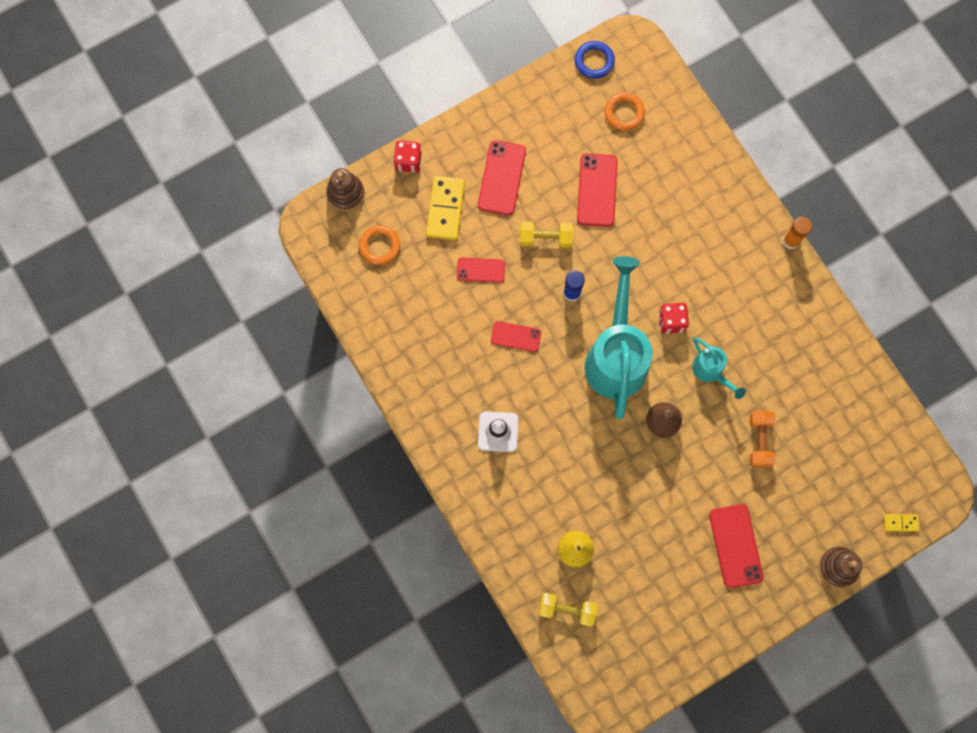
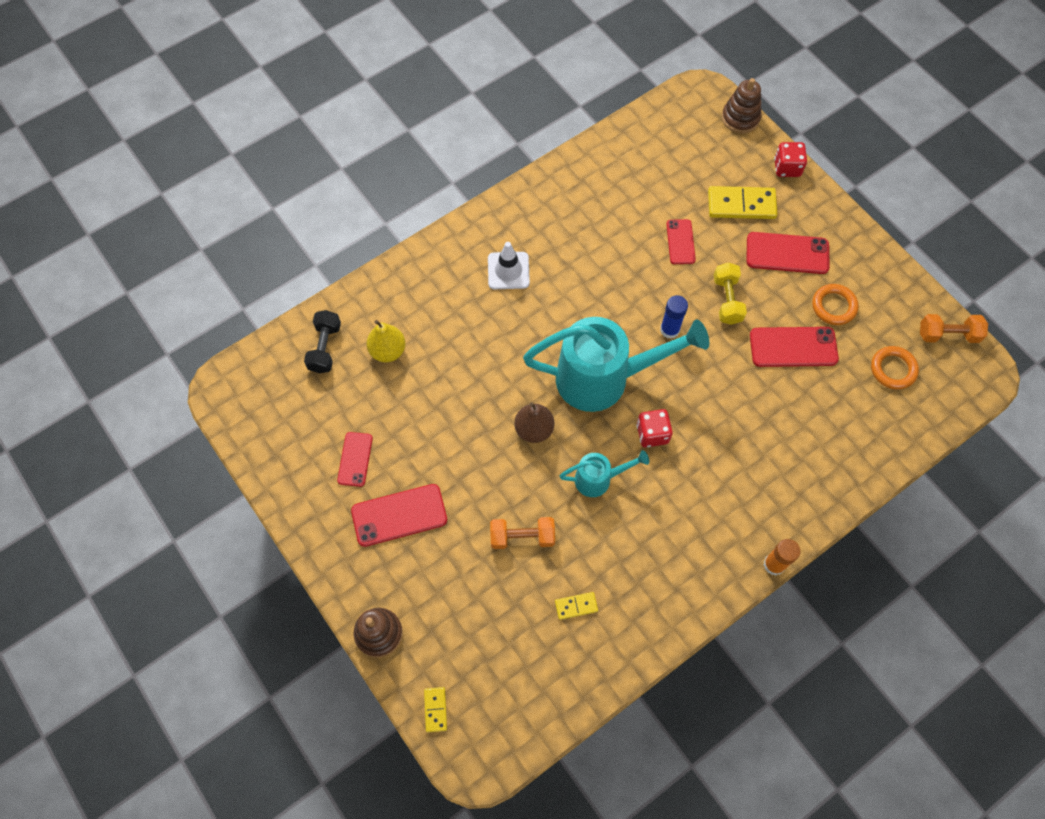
camera: 85 degrees right, 10 degrees down
(380, 246) = (690, 151): orange ring -> orange ring (833, 306)
(516, 336) = (612, 279): red phone -> red phone (355, 459)
(567, 609) = (325, 347): yellow dumbbell -> black dumbbell
(594, 61) = (948, 334): blue ring -> orange dumbbell
(711, 371) = (598, 479): turquoise watering can -> turquoise watering can turned 150 degrees counterclockwise
(820, 402) = (576, 606): none -> yellow domino

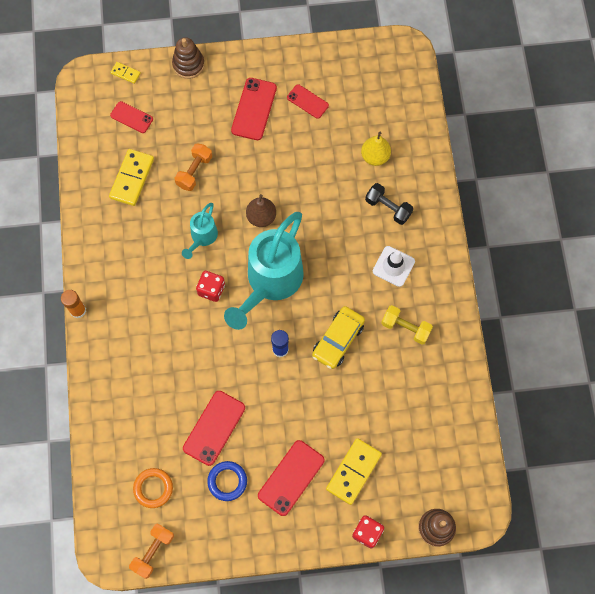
camera: 120 degrees right, 5 degrees up
(325, 347) = (400, 120): black dumbbell -> black dumbbell (388, 208)
(576, 606) = (132, 178): yellow domino -> yellow domino, size x1.96
(622, 282) = (338, 340): none -> yellow car
(680, 242) = (347, 403): red phone -> red phone (131, 117)
(727, 300) = (279, 405): yellow dumbbell -> yellow dumbbell (405, 328)
(833, 306) = (227, 481): orange ring -> blue ring

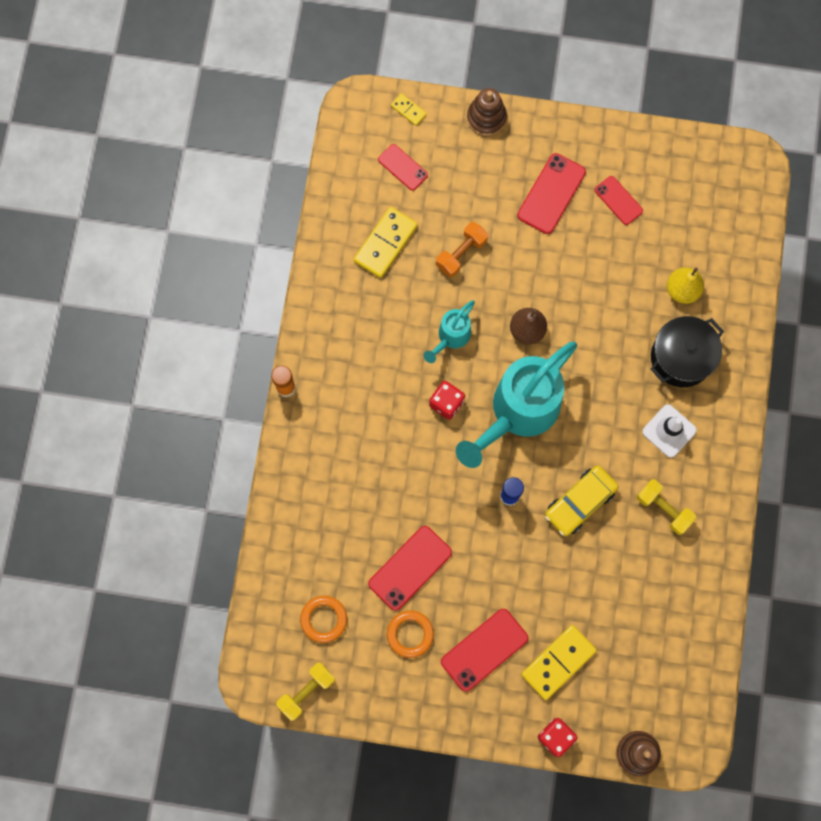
camera: 15 degrees right, 5 degrees up
(153, 551) = (307, 691): orange dumbbell -> yellow dumbbell
(227, 481) = (410, 634): blue ring -> orange ring
(388, 208) = (681, 358): black dumbbell -> black pot

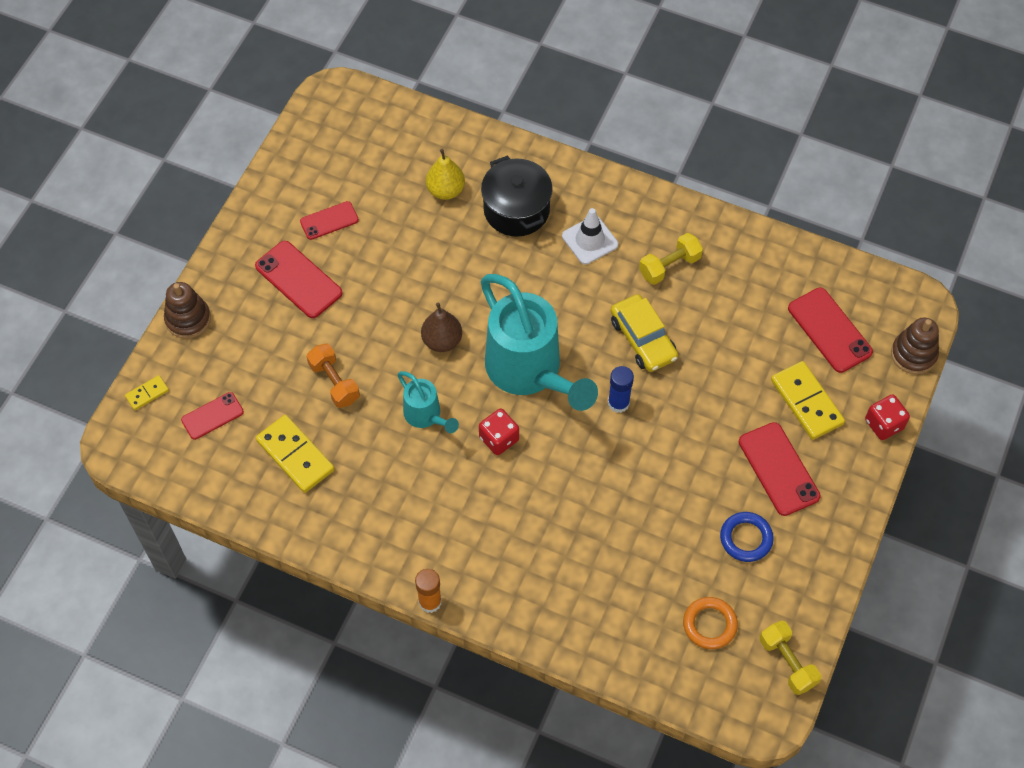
camera: 75 degrees left, 15 degrees down
(410, 568) = (673, 521): red phone -> red phone (829, 330)
(410, 634) = (746, 538): orange ring -> blue ring

